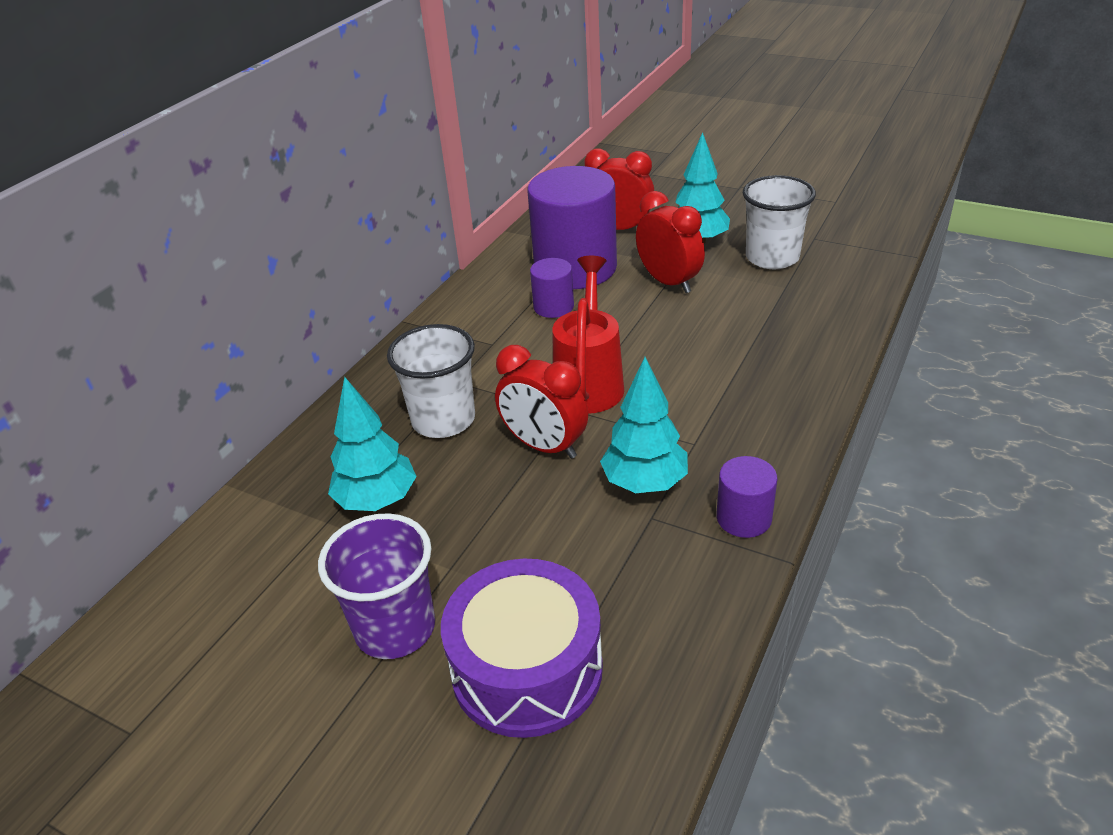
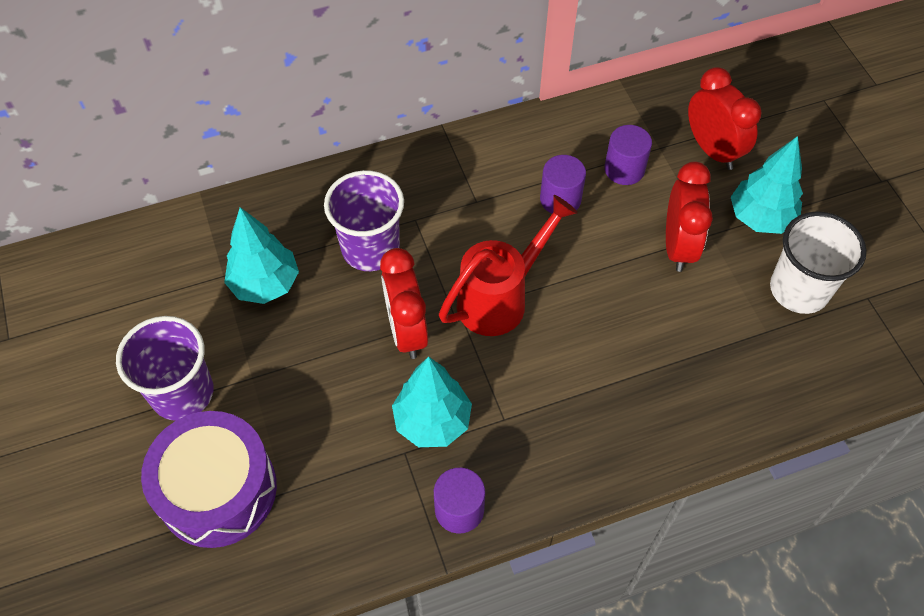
camera: 40 degrees right, 20 degrees up
(443, 420) = (370, 249): white cup -> purple cup
(575, 268) = (624, 169): purple cylinder -> purple cylinder, size x0.47

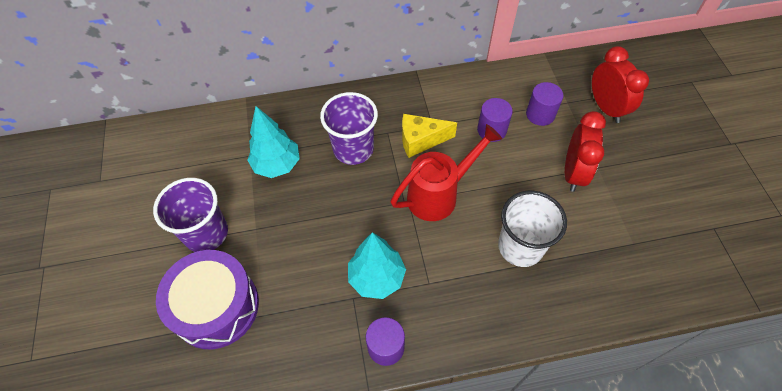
camera: 10 degrees right, 0 degrees up
(406, 331) = (369, 209): red clock -> none
(464, 225) = (421, 140): none -> yellow cheese
(760, 218) = (636, 160): turquoise tree -> none
(799, 289) = (661, 215): white cup -> white cup (520, 247)

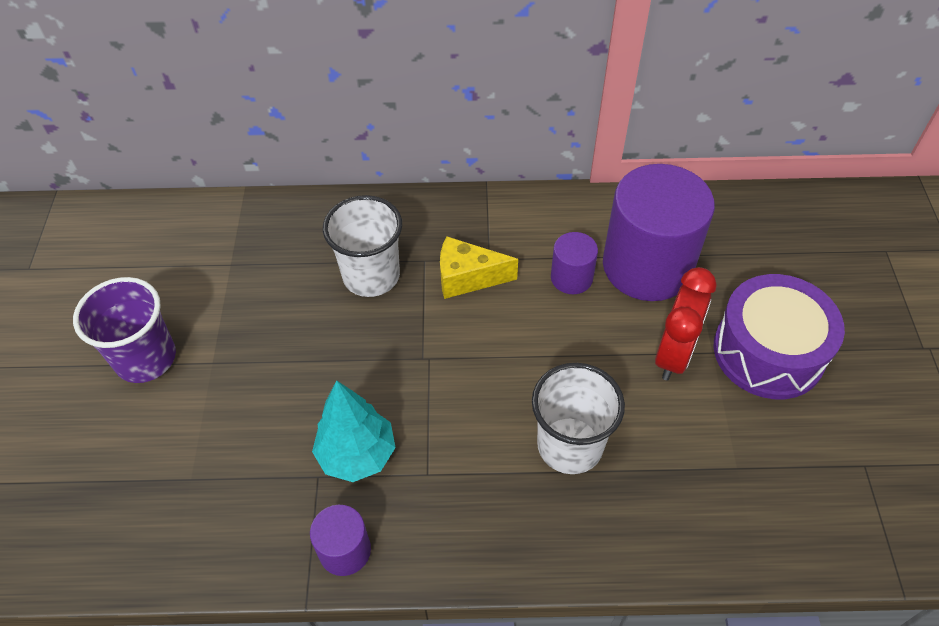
camera: 10 degrees right, 5 degrees down
(216, 306) = (133, 457): purple drum -> purple drum (768, 351)
(277, 165) = (263, 282): turquoise tree -> none
(353, 149) = (371, 276): purple cup -> white cup
(439, 195) = (473, 355): red watering can -> none
(540, 114) = (647, 266): purple cylinder -> purple cylinder, size x2.14
(606, 108) = (746, 270): red clock -> none

